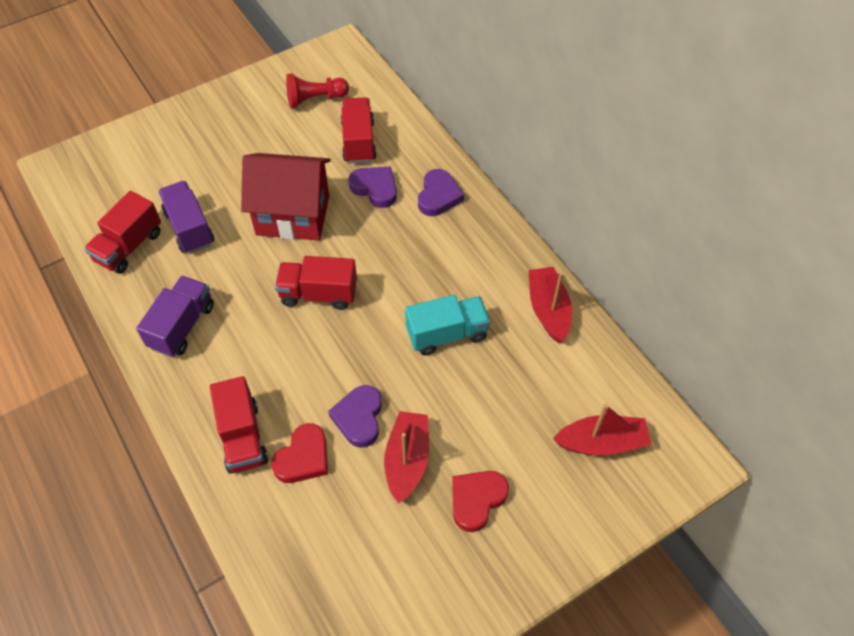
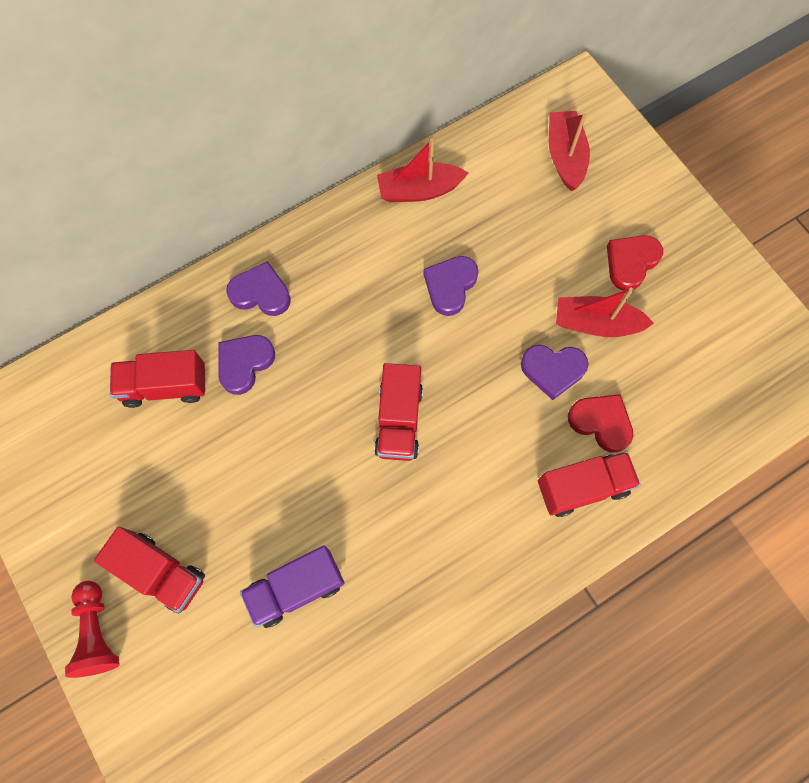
camera: 90 degrees left, 15 degrees up
(129, 246) = (324, 665): red truck -> red truck (161, 572)
(182, 326) = (445, 575): purple truck -> none
(293, 215) = (281, 459): red house -> none
(315, 99) = (81, 445): red pawn -> red pawn (97, 632)
(447, 334) = (450, 286): turquoise truck -> purple heart
(476, 500) = (630, 263): red heart -> red heart turned 90 degrees clockwise

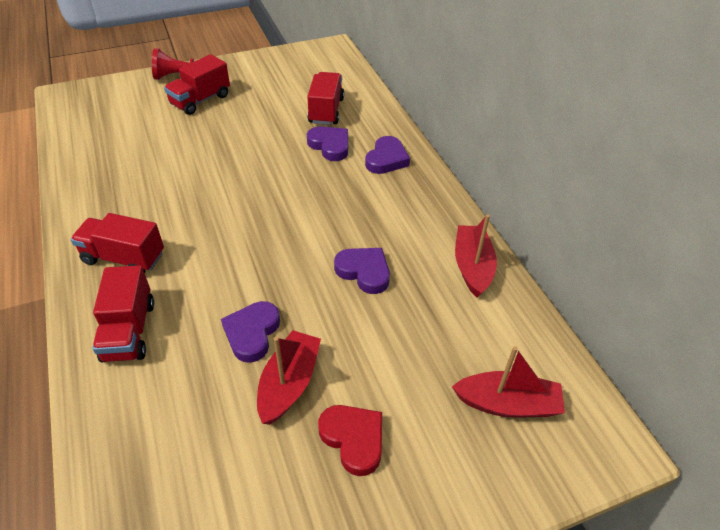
camera: 100 degrees right, 25 degrees down
(296, 588) = (154, 152): purple truck -> none
(399, 420) = (250, 219): red truck -> red truck (124, 258)
(601, 422) = (182, 361): red heart -> none

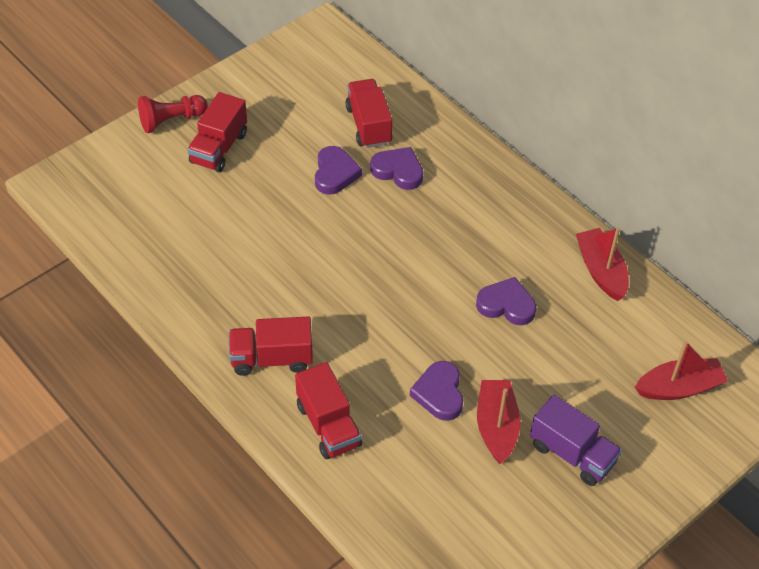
camera: 20 degrees left, 5 degrees up
(353, 439) = (572, 454): red heart -> purple truck
(386, 159) = (465, 172): purple heart -> purple heart (335, 173)

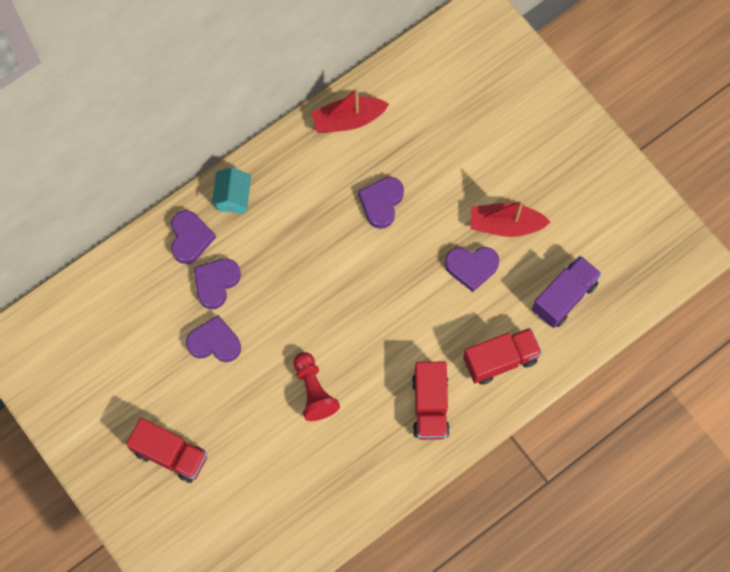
camera: 85 degrees left, 20 degrees up
(171, 120) = (127, 504): red pawn -> red pawn (314, 391)
(368, 125) = (152, 307): red truck -> none
(444, 148) = (190, 238): none -> purple heart
(493, 179) = (233, 197): none -> turquoise house
(572, 454) = (532, 170): purple truck -> purple truck (564, 297)
(679, 387) = (472, 79): red boat -> none

